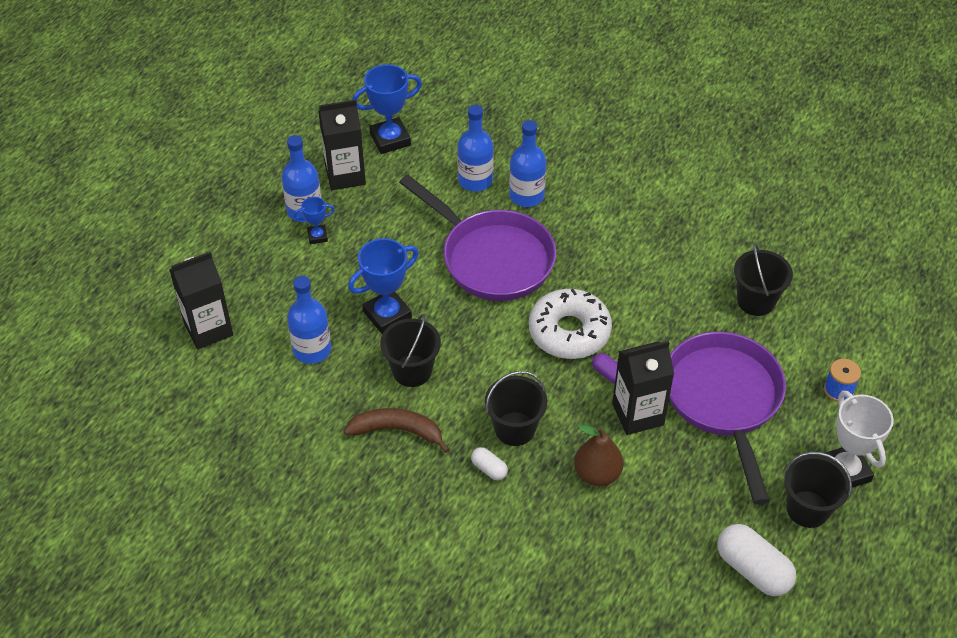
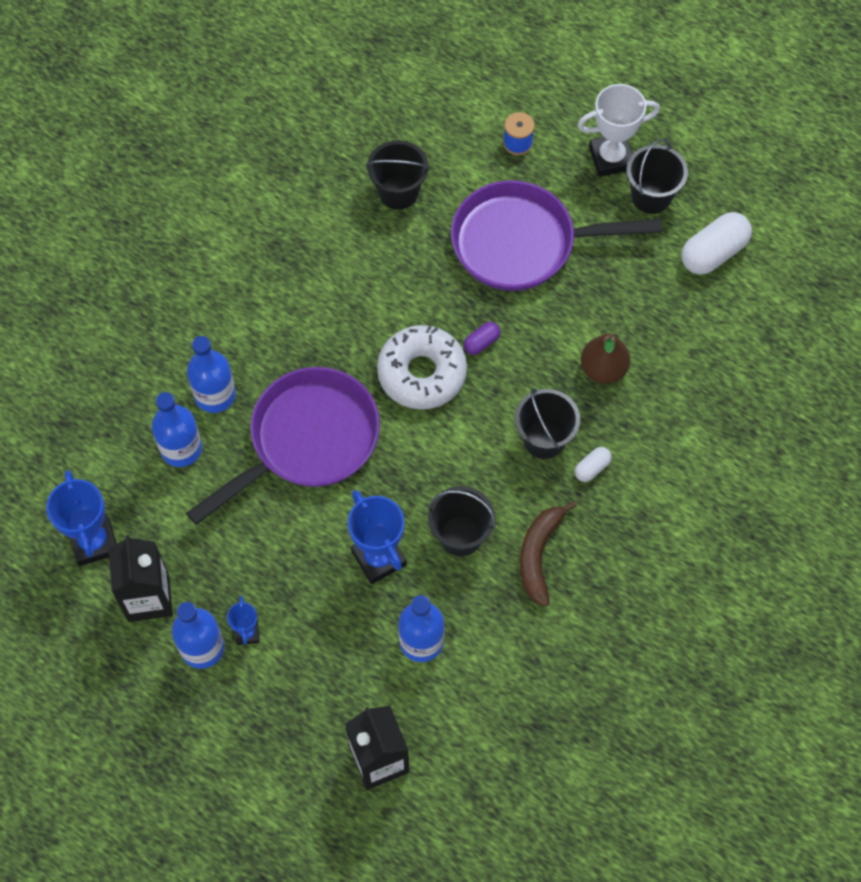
camera: 85 degrees left, 15 degrees up
(638, 414) = (534, 322): black carton -> none

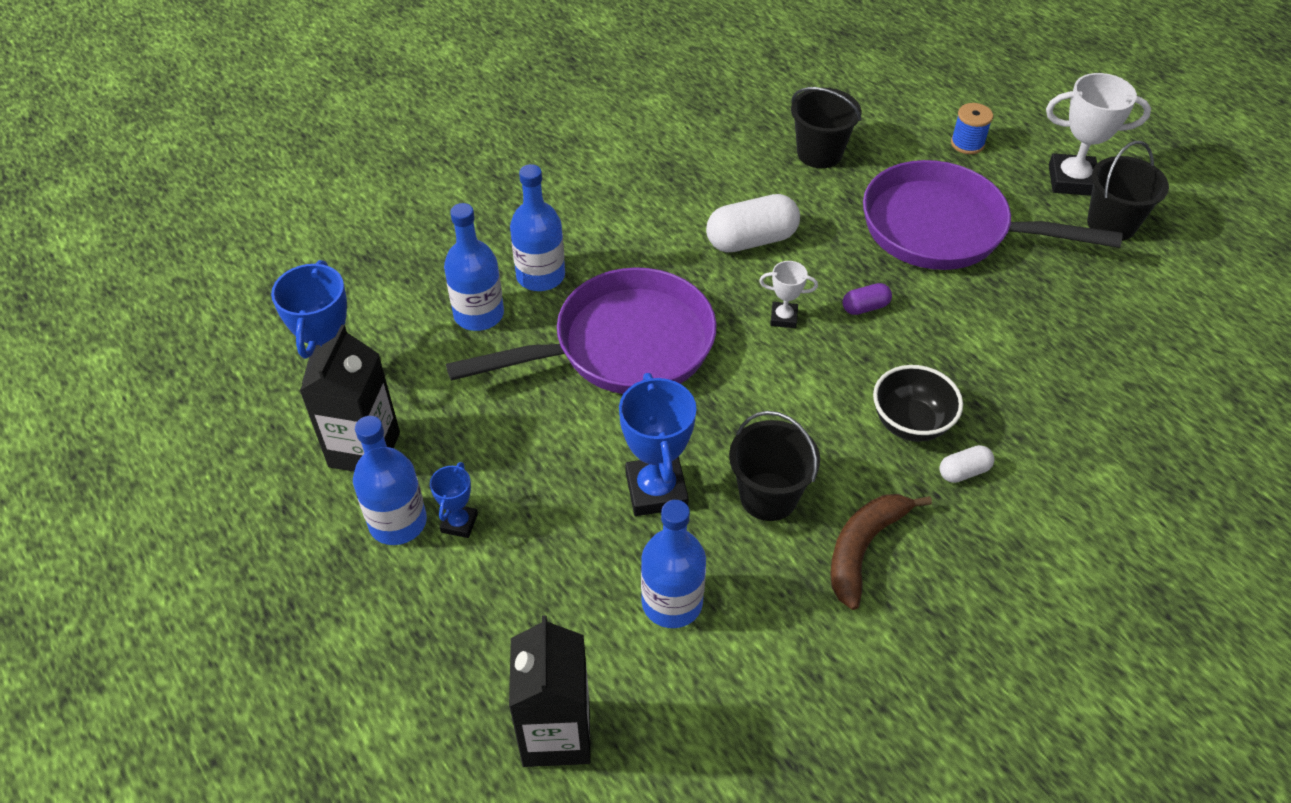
camera: 20 degrees right, 15 degrees down
(422, 373) = (783, 318): white donut -> white trophy
(544, 439) = (910, 423): black bucket -> black bowl
(603, 369) = (1008, 372): brown pear -> none
(713, 253) = (1177, 294): white capsule -> white capsule (751, 240)

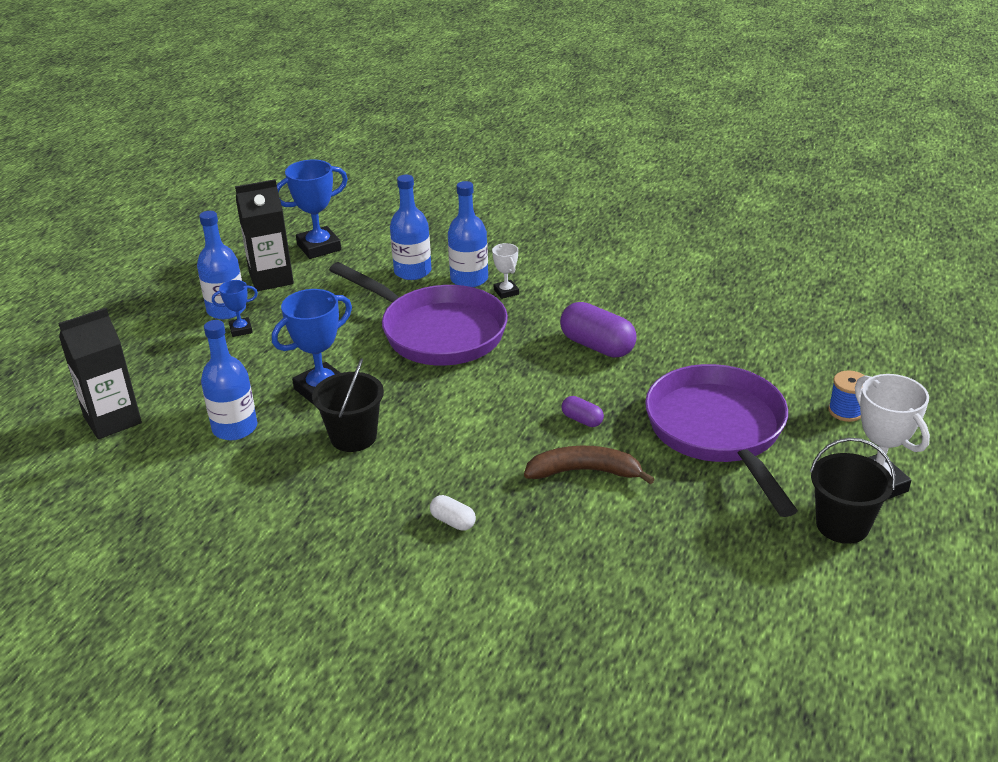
camera: 60 degrees right, 15 degrees down
(751, 240) = (597, 346): white capsule -> purple capsule
(783, 318) = (531, 387): white trophy -> white trophy (506, 292)
(819, 153) = (733, 343): black bucket -> none
(863, 548) = (339, 494): brown banana -> brown banana (585, 472)
(910, 423) = (479, 480): black bowl -> none

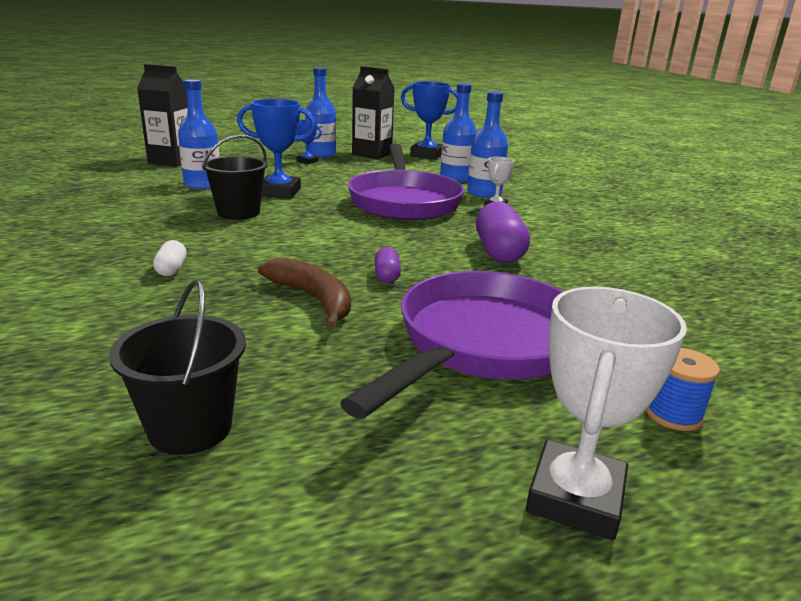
camera: 45 degrees right, 10 degrees down
(842, 525) = (445, 499): black bucket -> black bucket (190, 428)

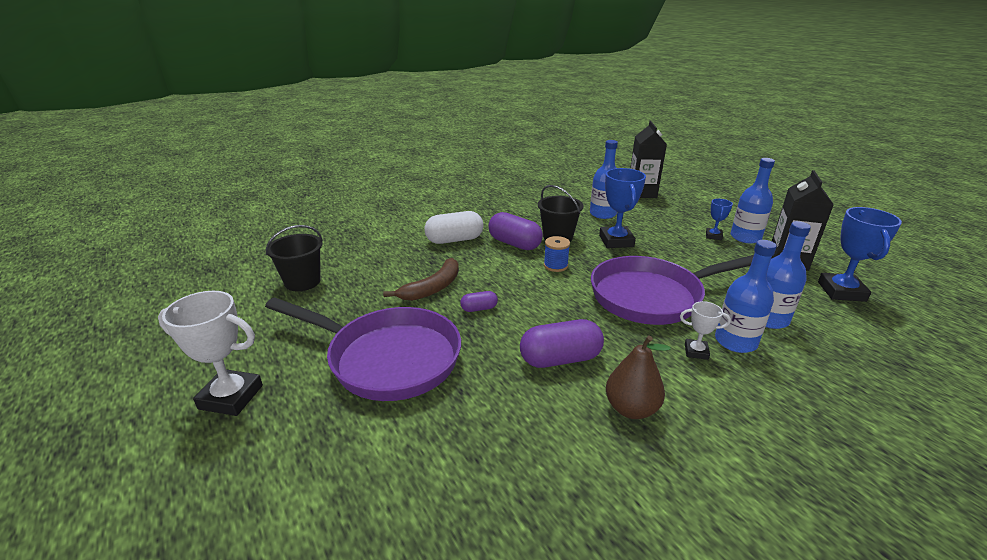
camera: 80 degrees right, 5 degrees up
(171, 269) = (454, 240): white capsule -> white capsule, size x1.96
(230, 235) = (514, 244): none -> purple capsule
(570, 239) = (631, 409): none -> brown pear
(673, 414) = (301, 450): blue spool -> blue spool (555, 266)

